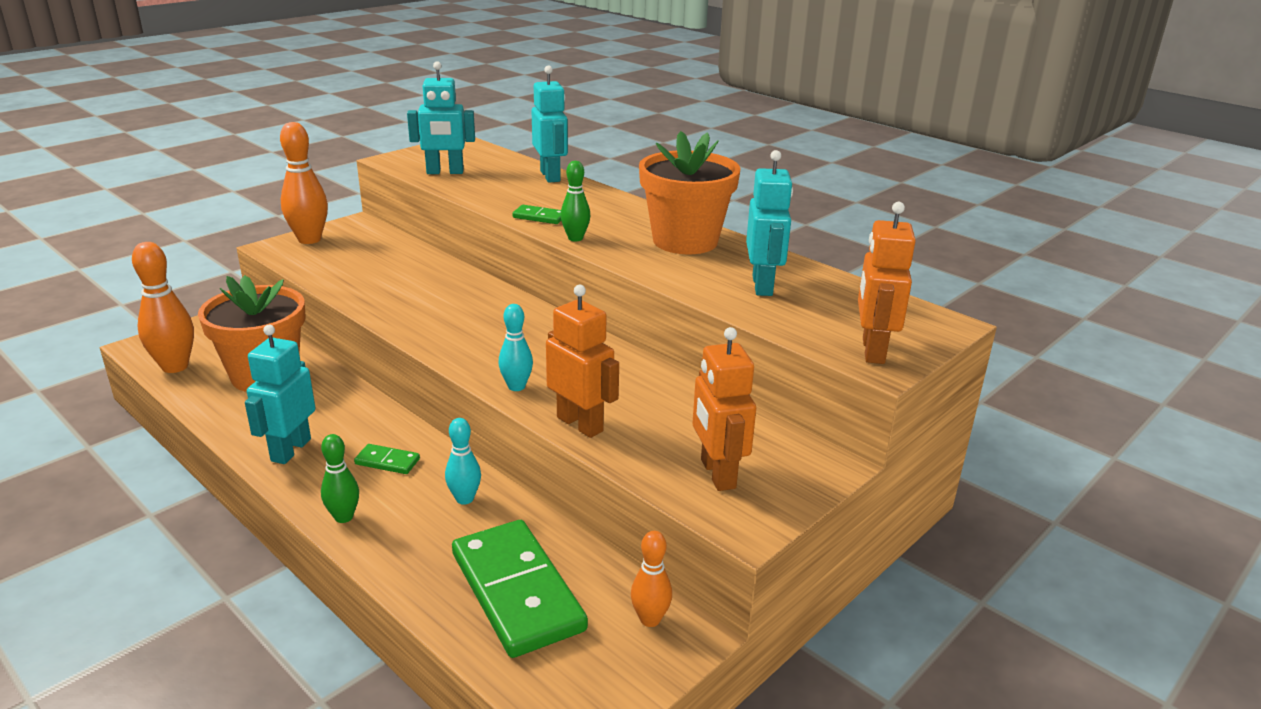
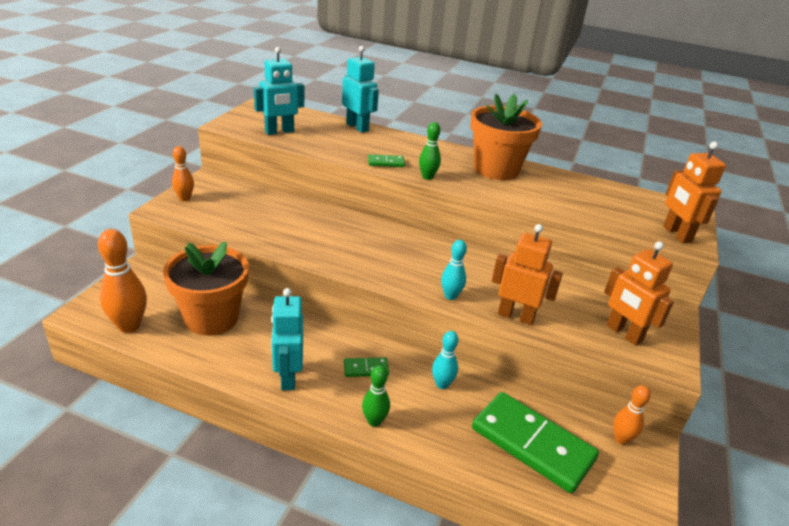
camera: 25 degrees left, 5 degrees up
(309, 239) = (184, 198): orange bowling pin -> orange bowling pin, size x0.59
(763, 286) = (574, 197): turquoise robot -> none

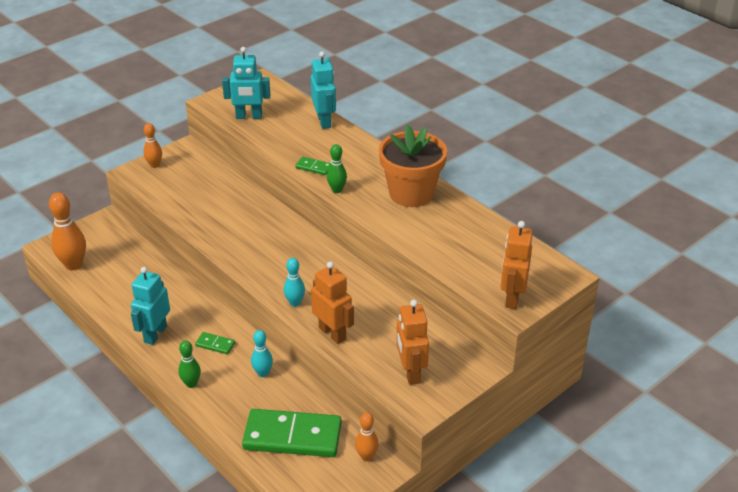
camera: 30 degrees right, 5 degrees up
(211, 318) = (132, 273): orange flower pot -> none
(532, 444) = (292, 436): green domino -> green domino turned 60 degrees counterclockwise

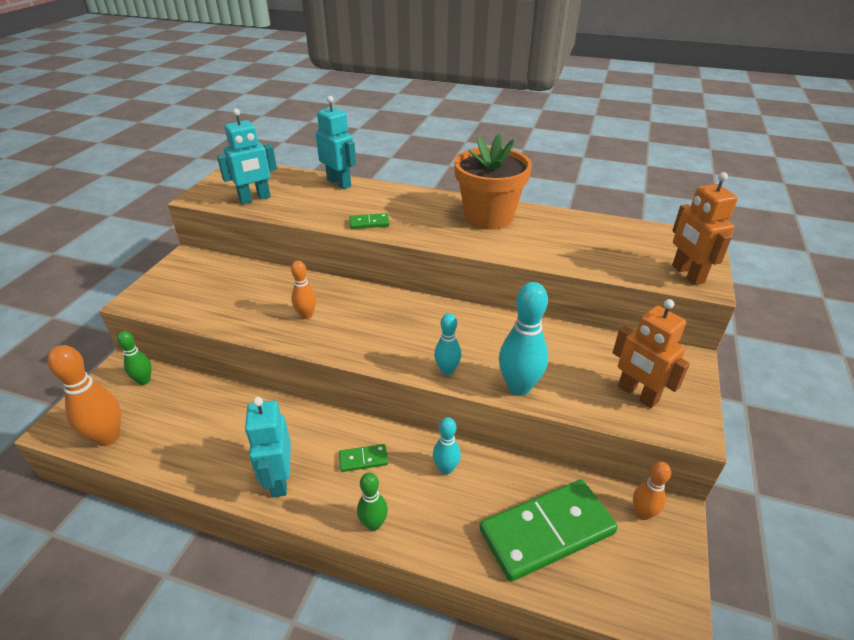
camera: 30 degrees left, 0 degrees up
(154, 165) = (160, 284): orange bowling pin -> orange bowling pin (306, 315)
(332, 333) = (519, 387): orange robot -> turquoise bowling pin
(337, 190) = (414, 235): green bowling pin -> green bowling pin (144, 380)

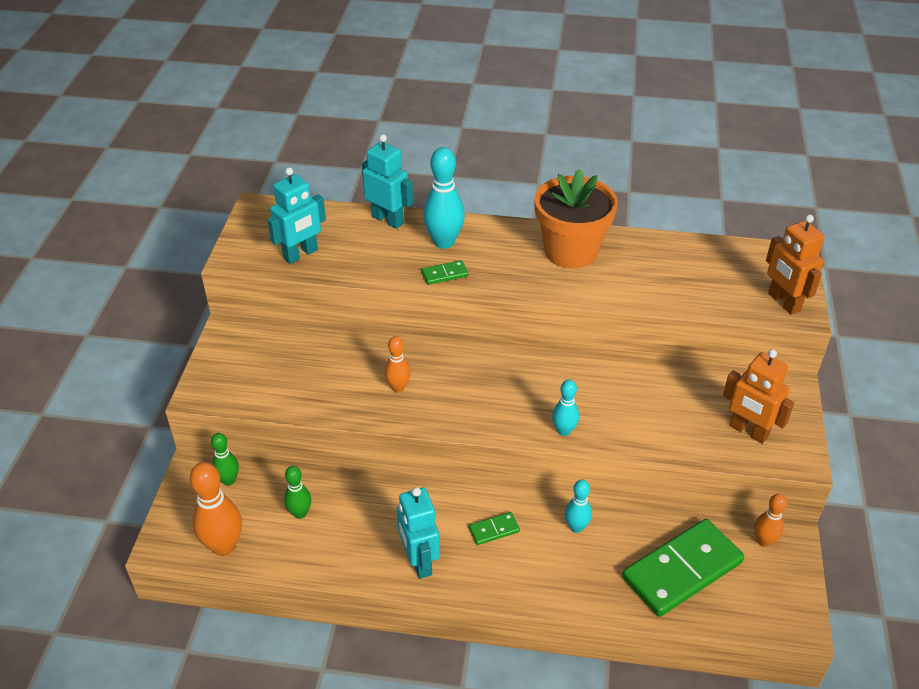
camera: 10 degrees left, 5 degrees up
(373, 524) = (524, 588): green bowling pin -> green bowling pin (300, 513)
(519, 387) = (637, 439): turquoise bowling pin -> turquoise bowling pin (444, 242)

